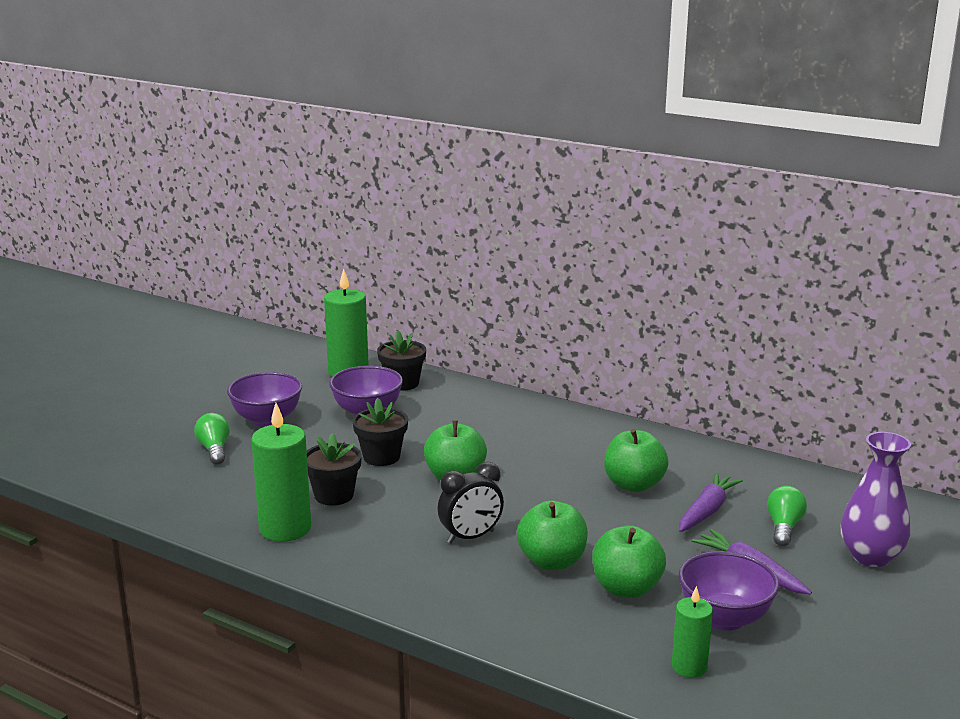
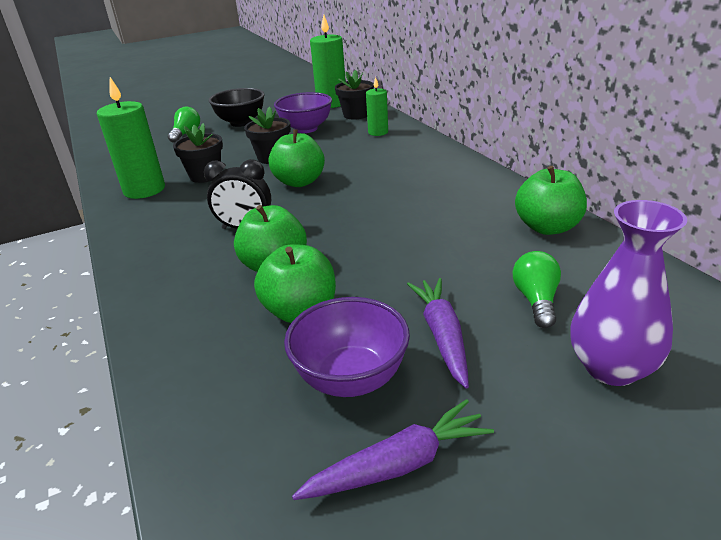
camera: 35 degrees right, 10 degrees up
(267, 420) = (241, 122): purple bowl -> black bowl
(634, 485) = (431, 220): green apple -> green apple (547, 227)
(689, 667) = (246, 419): green candle -> green candle (378, 132)
(707, 511) = (472, 261): purple carrot -> purple carrot (399, 464)
(784, 527) = (536, 300): green light bulb -> green light bulb turned 45 degrees counterclockwise

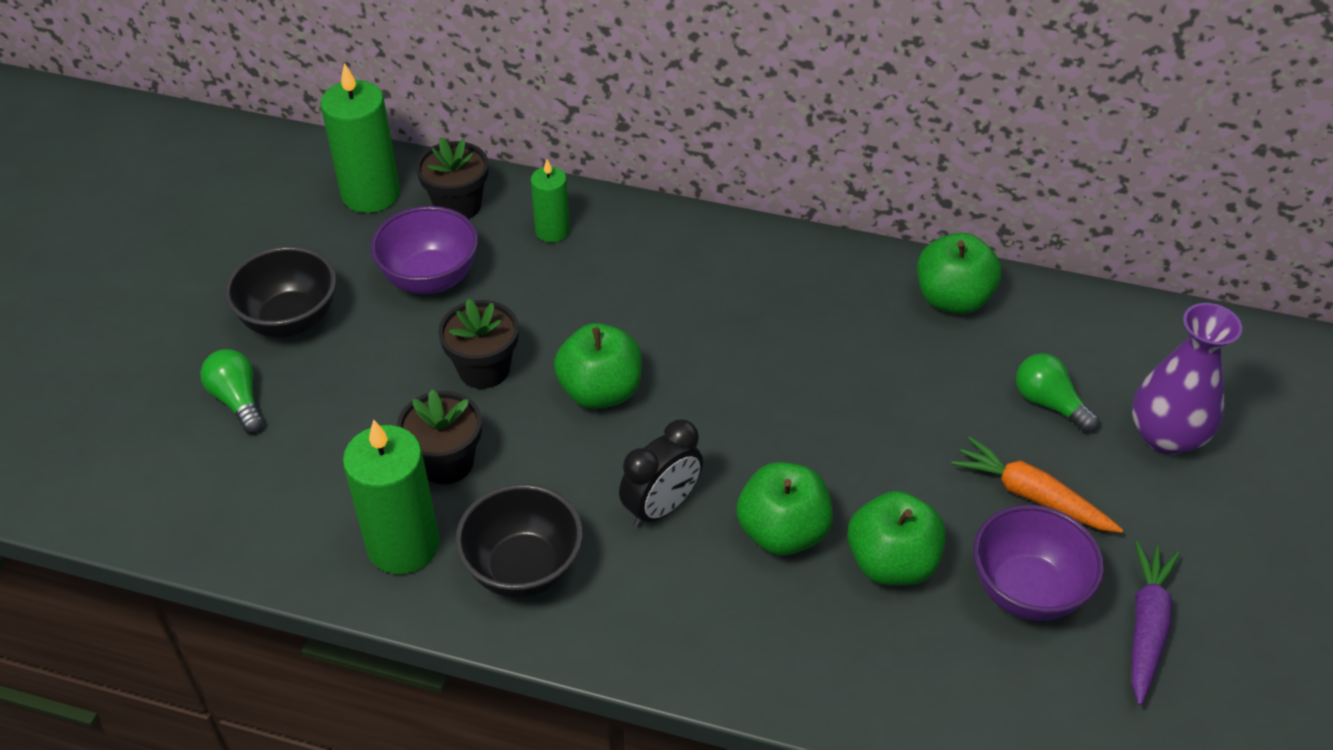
camera: 50 degrees left, 15 degrees up
(160, 218) = (523, 569): none -> black bowl
(442, 335) = (1031, 496): purple carrot -> orange carrot

